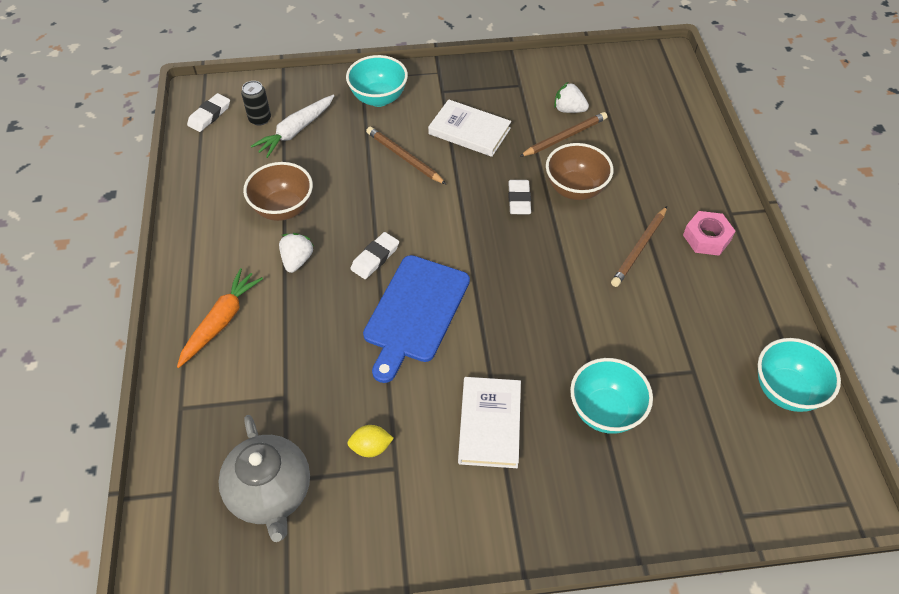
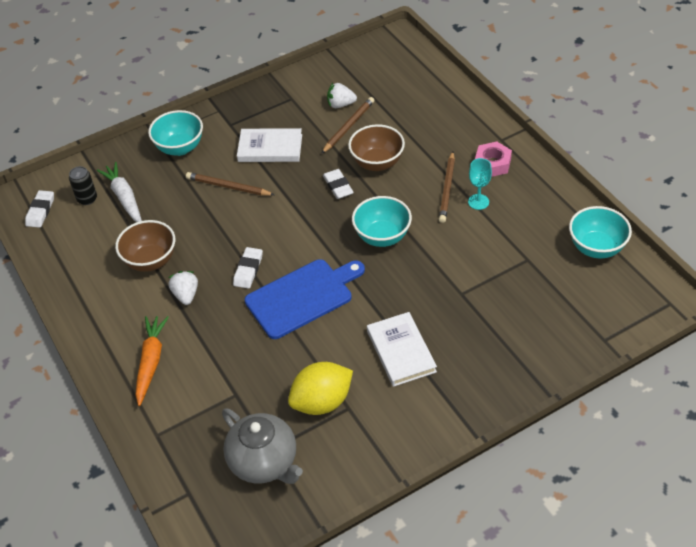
camera: 20 degrees left, 5 degrees down
(296, 131) = (124, 198): white carrot -> white carrot turned 135 degrees clockwise
(371, 447) = (322, 402): yellow lemon -> yellow lemon, size x1.95
(415, 312) = (302, 297): blue cutting board -> blue cutting board turned 120 degrees counterclockwise
(605, 411) = (479, 310): turquoise bowl -> turquoise bowl (382, 237)
(668, 277) = (478, 202): none -> turquoise goblet

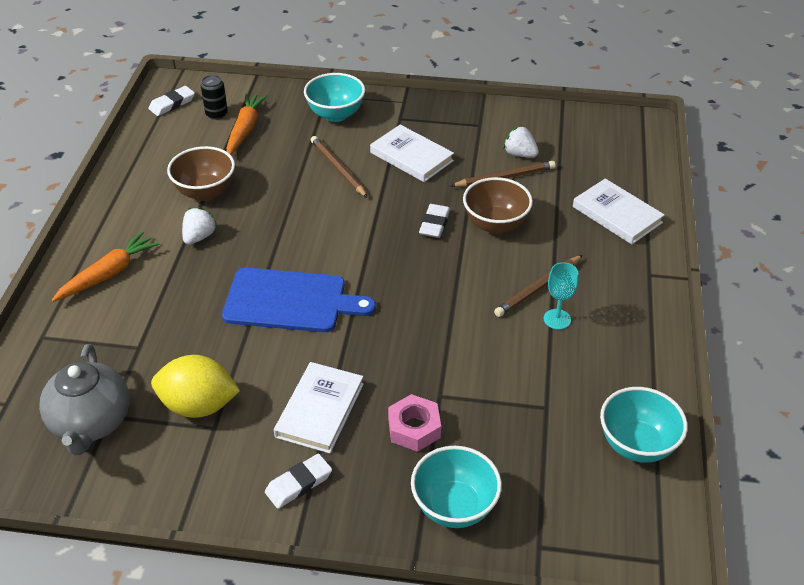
camera: 35 degrees right, 5 degrees down
(124, 198) = (245, 129): white carrot -> orange carrot
(248, 270) = (272, 248): white eraser -> white eraser (299, 484)
(382, 237) = (424, 293): turquoise bowl -> turquoise bowl (454, 507)
(444, 111) = (617, 215): none -> white book
(492, 163) = (613, 291): pink nut -> pink nut (414, 428)

